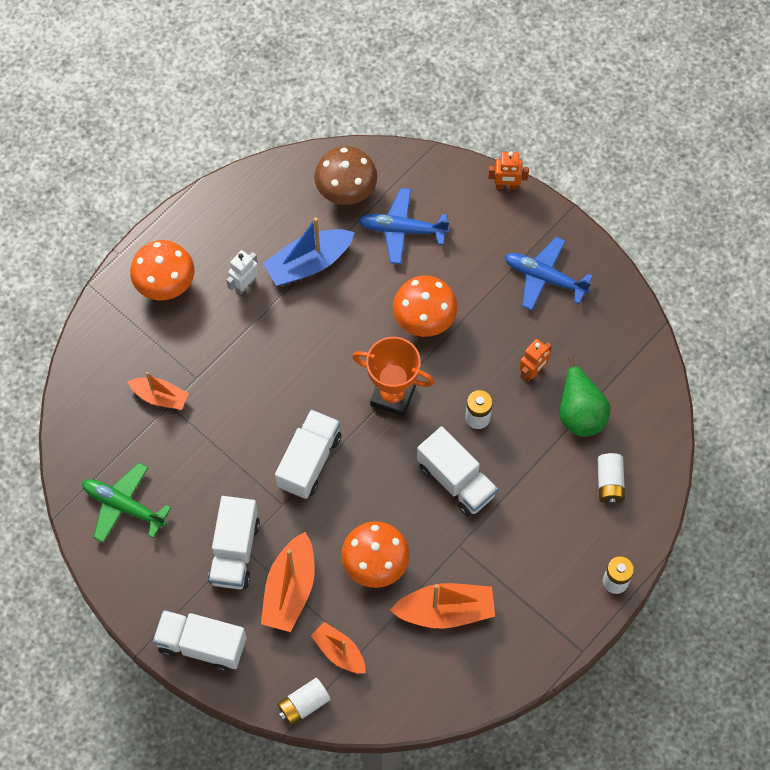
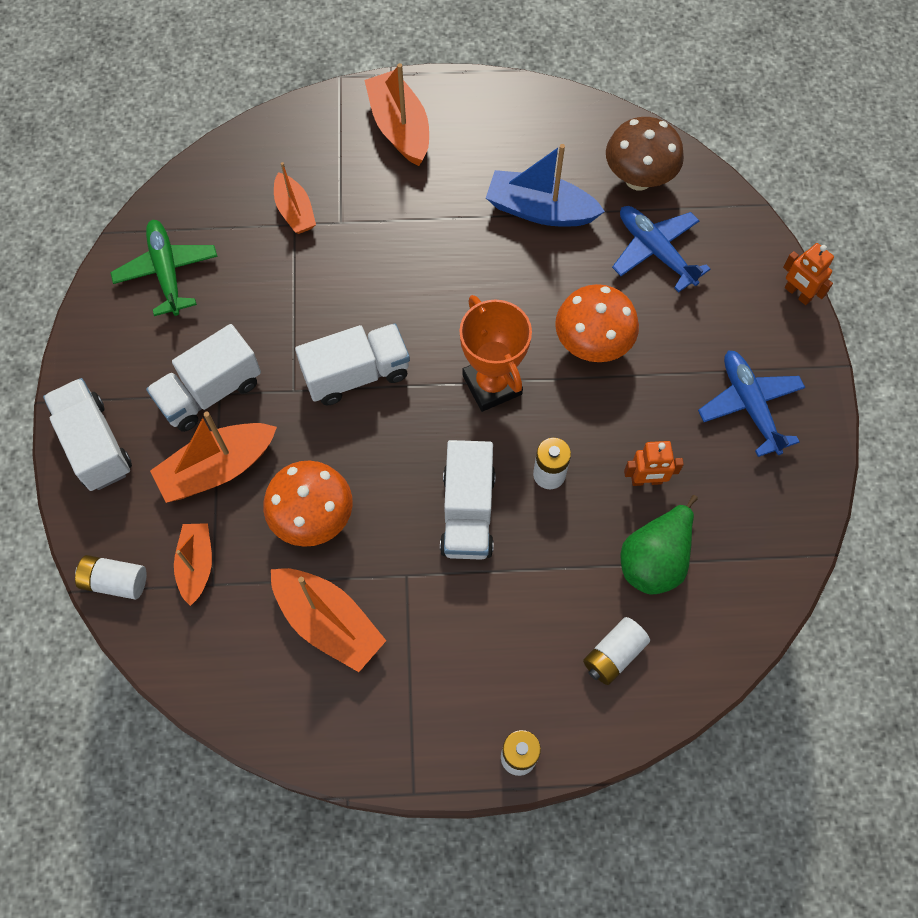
camera: 45 degrees right, 0 degrees up
(165, 285) = (400, 128): orange mushroom -> orange boat
(245, 285) = (465, 182): white robot -> none

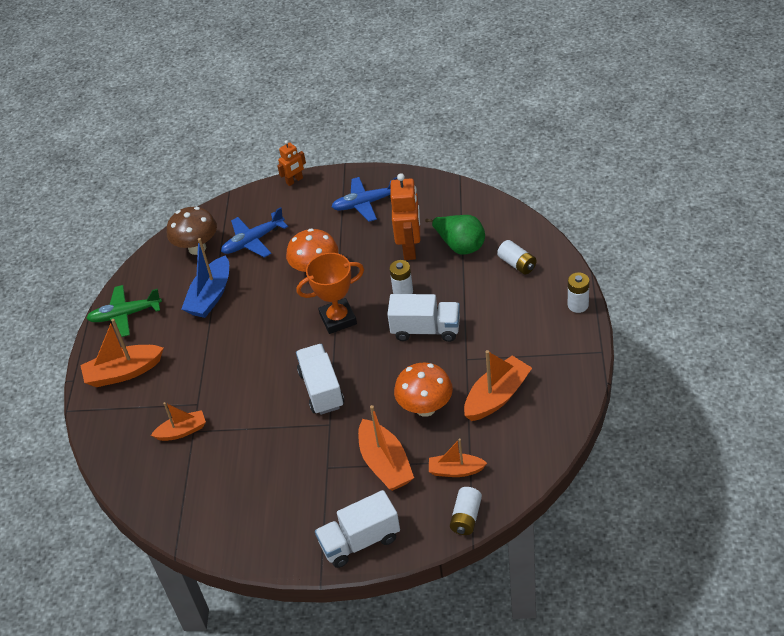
camera: 80 degrees left, 20 degrees down
(167, 272) = (219, 508): green plane -> green plane (125, 315)
(210, 392) = (325, 473): white truck -> none
(646, 480) = (410, 248): orange robot -> orange robot, size x1.78

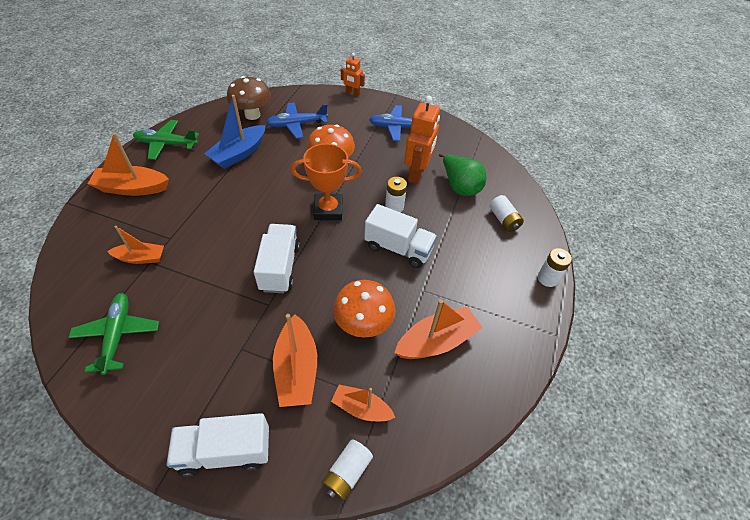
camera: 10 degrees right, 5 degrees up
(209, 498) = (118, 335): none -> green plane
(294, 181) = (352, 93): orange robot -> orange robot turned 45 degrees clockwise

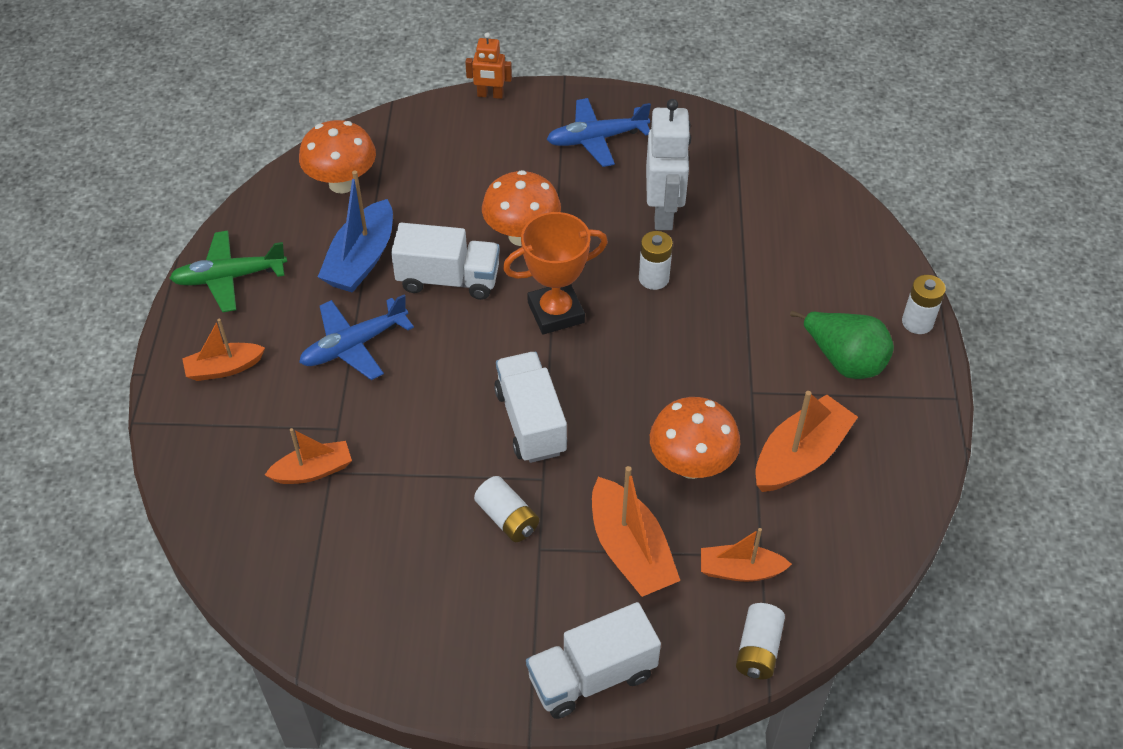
camera: 15 degrees left, 0 degrees up
(118, 335) = (353, 585): green plane -> none
(132, 188) = (224, 368): orange boat -> orange boat, size x0.63
(252, 115) = (342, 183): brown mushroom -> orange mushroom
(296, 124) = (427, 180): blue plane -> blue plane (354, 345)
(398, 248) = (689, 341): white truck -> white truck (448, 279)
(417, 174) = (664, 213): orange robot -> white robot
(460, 186) = (738, 215): green pear -> green pear (844, 361)
(504, 220) = (824, 251): white battery -> white battery (507, 518)

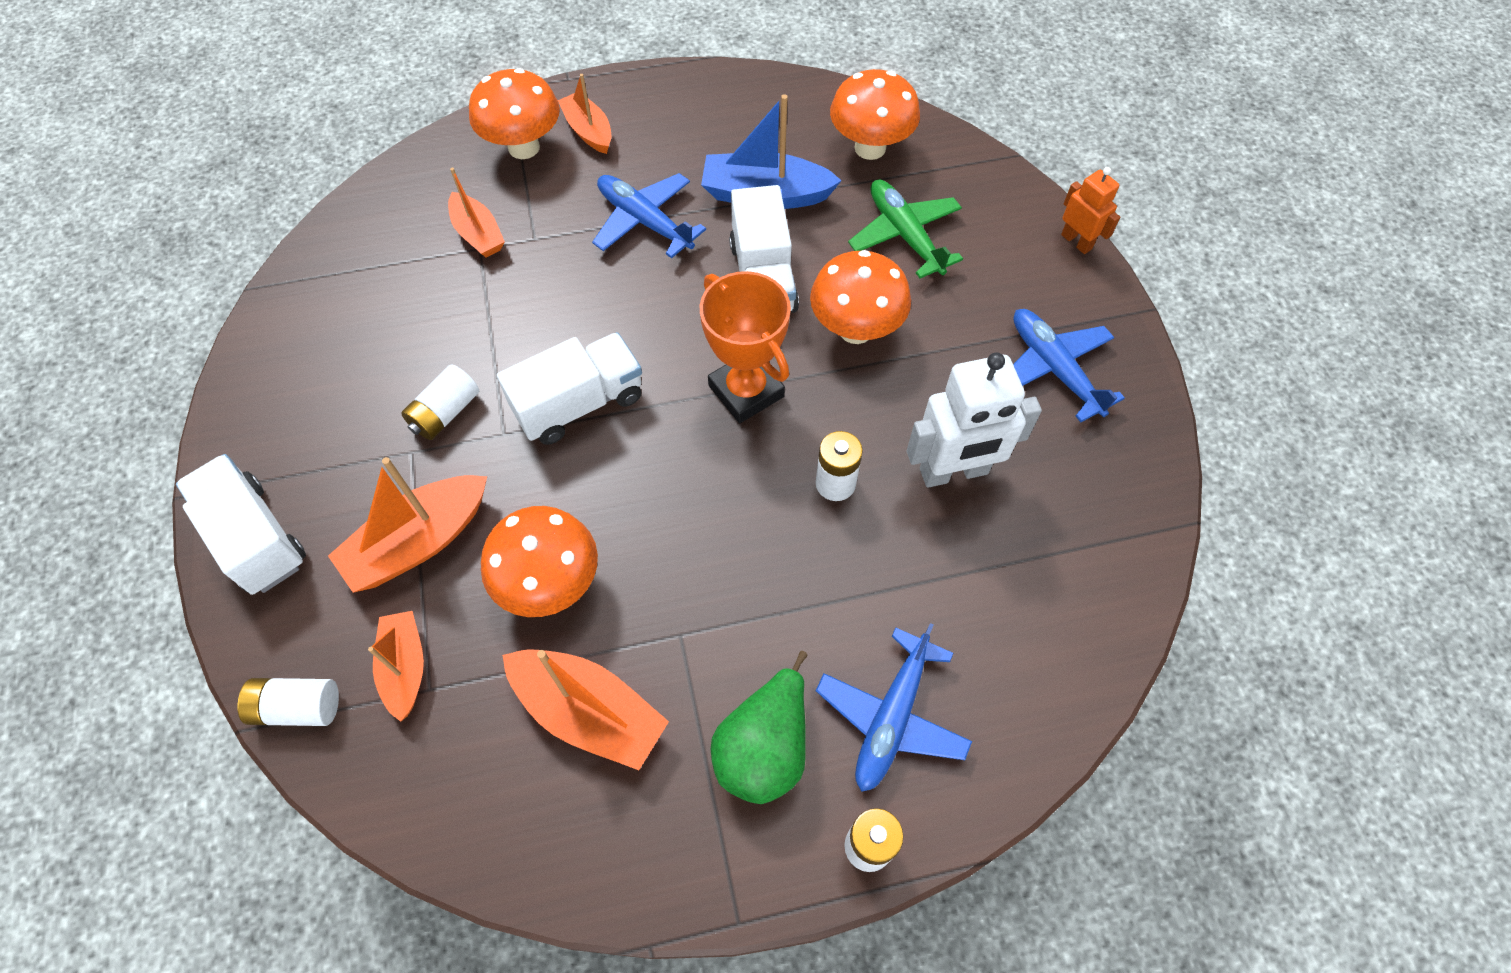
camera: 75 degrees right, 10 degrees up
(219, 421) = (524, 147): none -> orange mushroom
(229, 277) = (705, 99): green plane -> green plane (905, 235)
(490, 95) = (1076, 241): orange robot -> orange robot turned 150 degrees clockwise
(835, 290) = (891, 717): none -> blue plane

